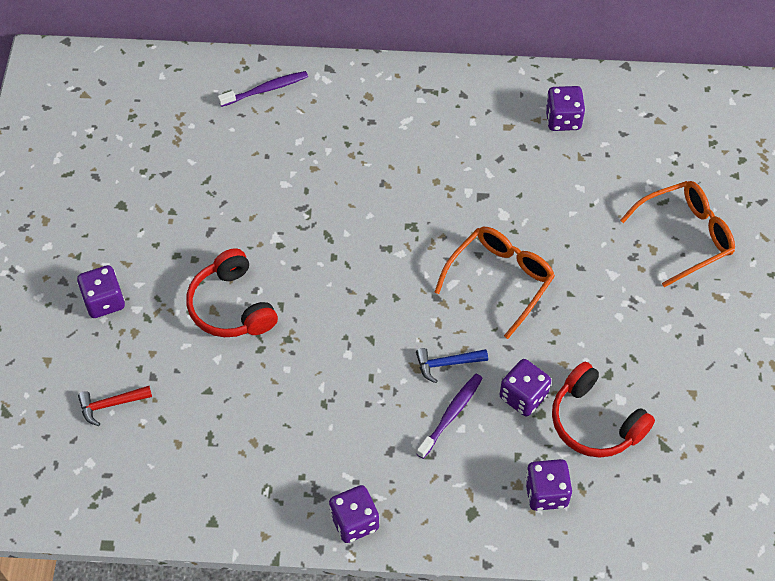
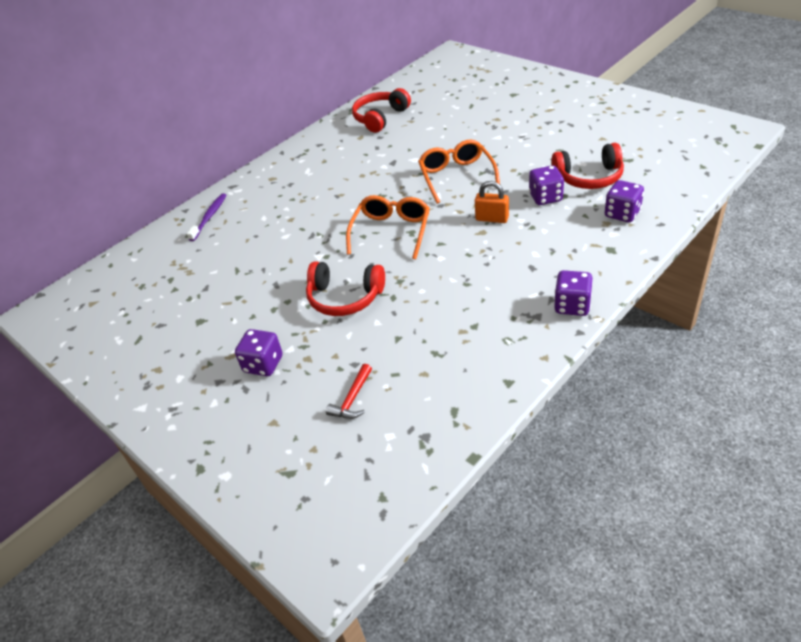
camera: 45 degrees left, 15 degrees down
(446, 364) = (492, 218): blue hammer -> orange padlock
(451, 414) = (530, 230): purple toothbrush -> none
(563, 119) = (380, 118): purple dice -> red headphones
(685, 236) = (500, 106): orange glasses -> orange glasses (391, 231)

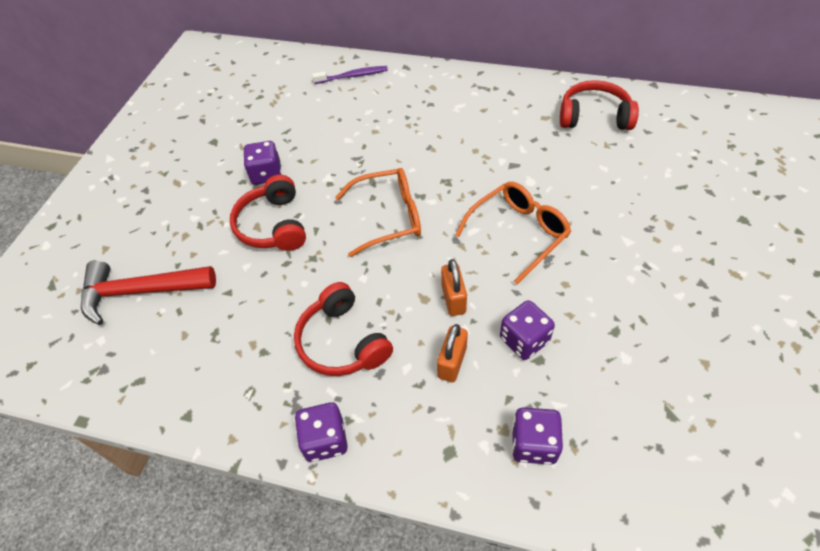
camera: 60 degrees right, 10 degrees up
(263, 364) = (170, 208): purple dice -> purple dice (266, 174)
(352, 399) = (140, 292): red hammer -> red hammer, size x1.98
(544, 232) = (452, 362): none -> orange padlock
(589, 177) = (596, 376): red headphones -> red headphones (342, 342)

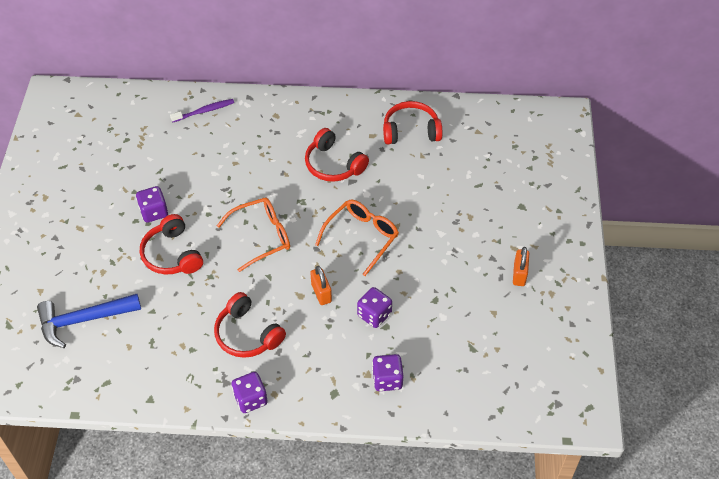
camera: 15 degrees left, 0 degrees up
(140, 292) = (83, 320): red hammer -> blue hammer
(452, 362) = (327, 337): orange padlock -> orange padlock (519, 274)
(493, 144) = (333, 164): none -> red headphones

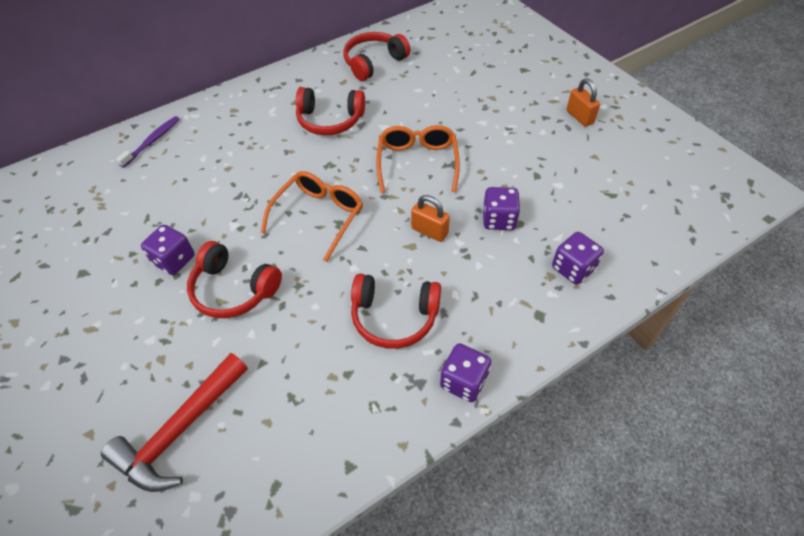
camera: 35 degrees left, 0 degrees up
(83, 320) = (180, 431): blue hammer -> red hammer

